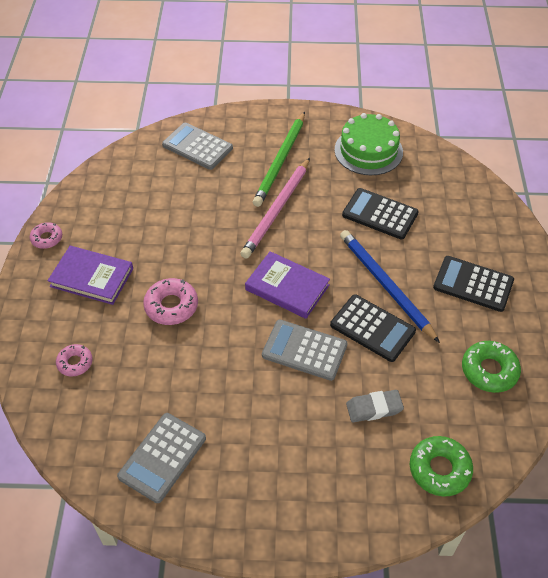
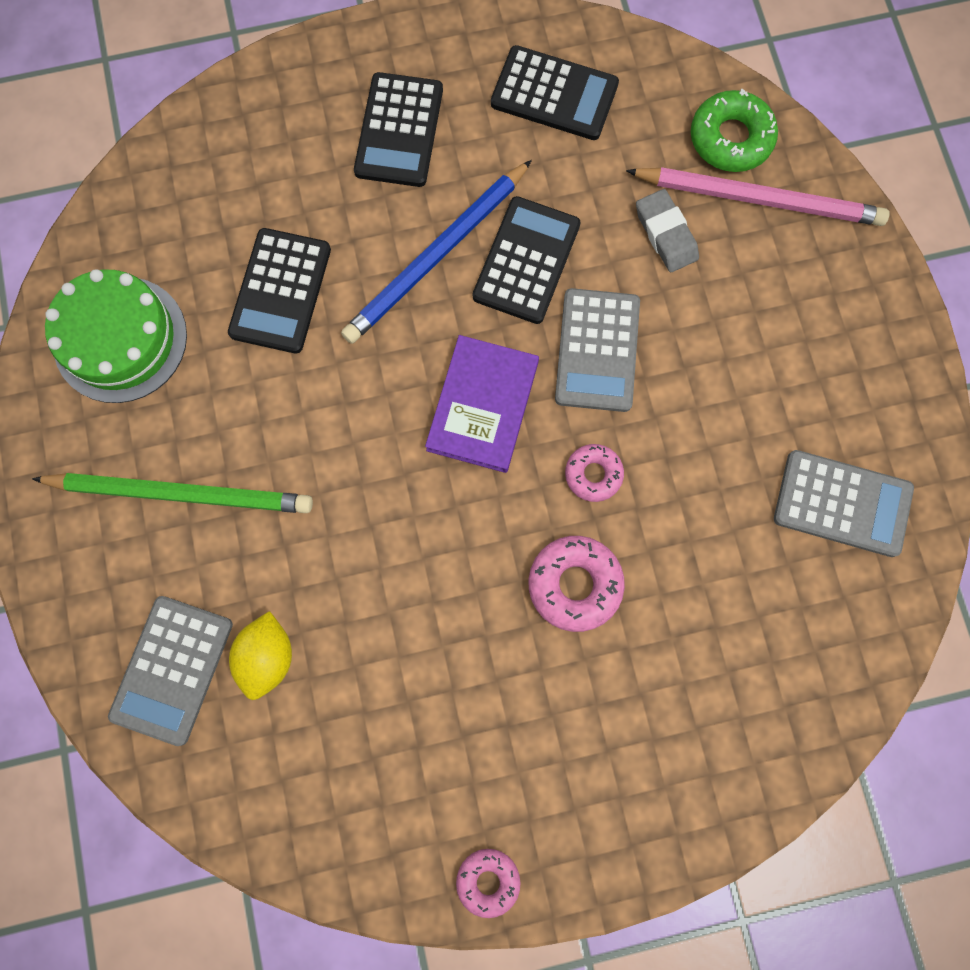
camera: 105 degrees left, 25 degrees up
(75, 363) = (733, 704): pink donut -> pink donut (593, 474)
(92, 277) = (554, 750): purple book -> none
(188, 179) = (267, 657): none -> yellow lemon
(277, 210) = (311, 467): pink pencil -> pink pencil (759, 199)
(489, 370) = (554, 94): green donut -> black calculator

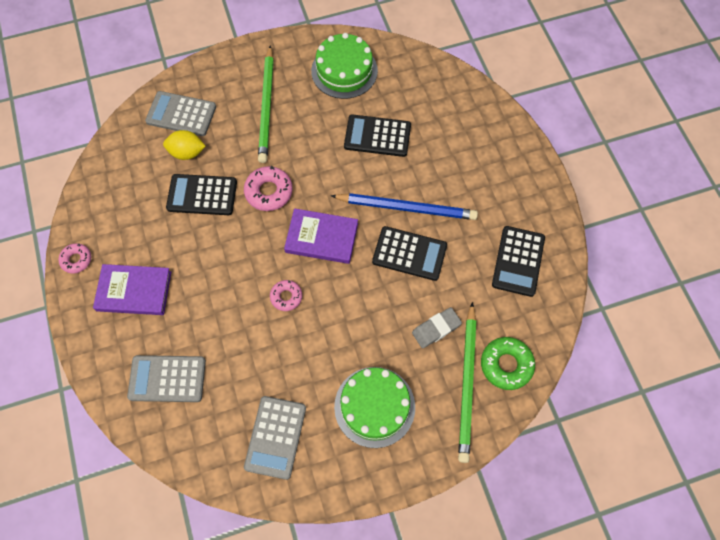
camera: 85 degrees right, 10 degrees down
(399, 131) = (480, 182): black calculator -> black calculator (202, 195)
(436, 256) = (406, 208): blue pencil -> blue pencil turned 150 degrees clockwise
(563, 758) = (134, 291): none -> purple book
(574, 584) = (225, 291): pink donut -> pink donut (269, 192)
(597, 350) = (359, 295): grey calculator -> grey calculator (167, 379)
(759, 199) = (467, 383): pink pencil -> green pencil
(793, 342) = (374, 406): none -> green cake

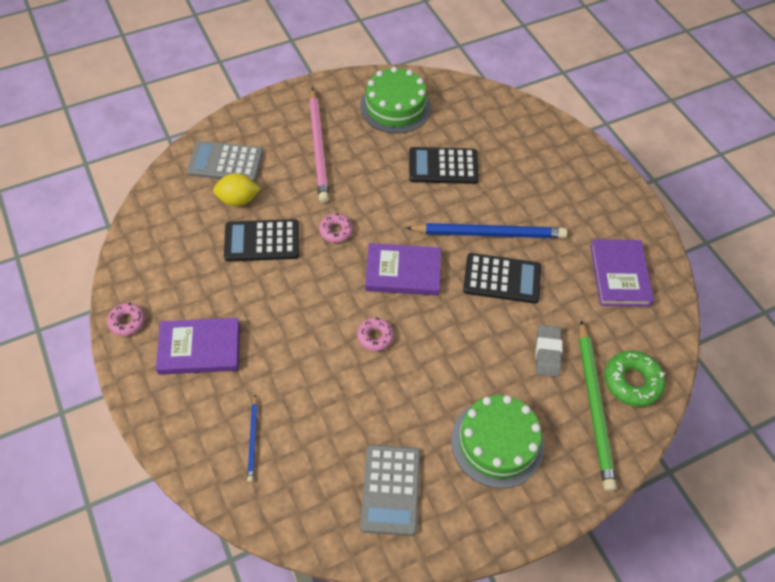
camera: 10 degrees left, 10 degrees down
(167, 379) = (253, 439): grey calculator -> blue pencil
(267, 106) = (318, 147): green pencil -> pink pencil
(269, 192) = (336, 231): pink donut -> pink donut, size x0.63
(436, 329) = (547, 353): grey eraser -> grey eraser turned 45 degrees counterclockwise
(518, 261) = (619, 275): black calculator -> purple book

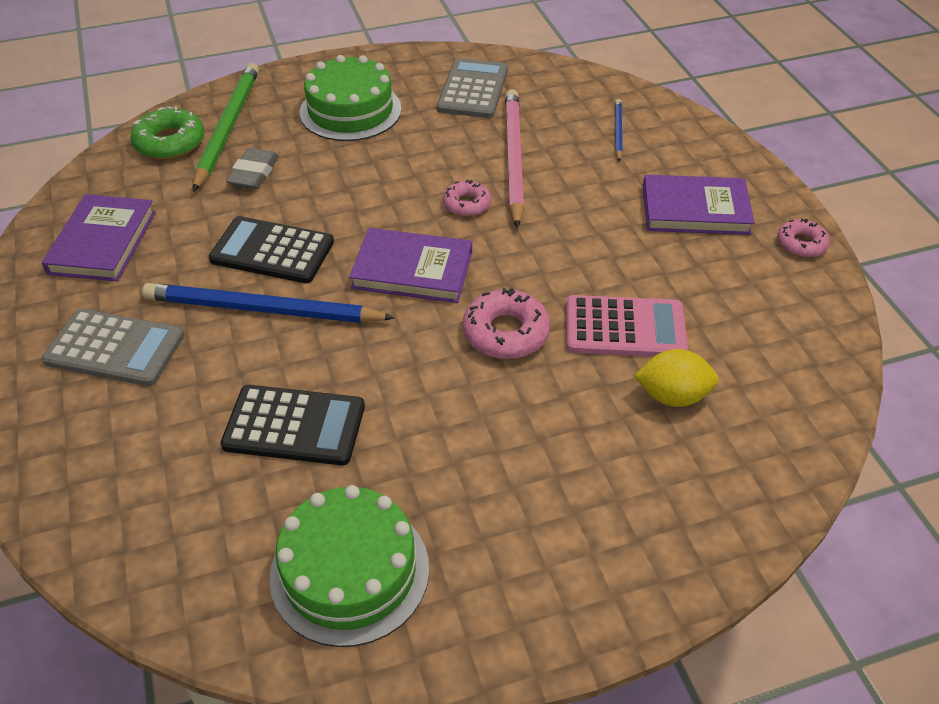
camera: 170 degrees left, 10 degrees down
(225, 162) = (707, 469): grey calculator -> grey calculator (115, 348)
(262, 241) = (625, 328): black calculator -> pink calculator
(318, 147) = (525, 486): pink pencil -> pink pencil (513, 158)
(336, 231) = (506, 333): pink donut -> pink donut, size x1.58

